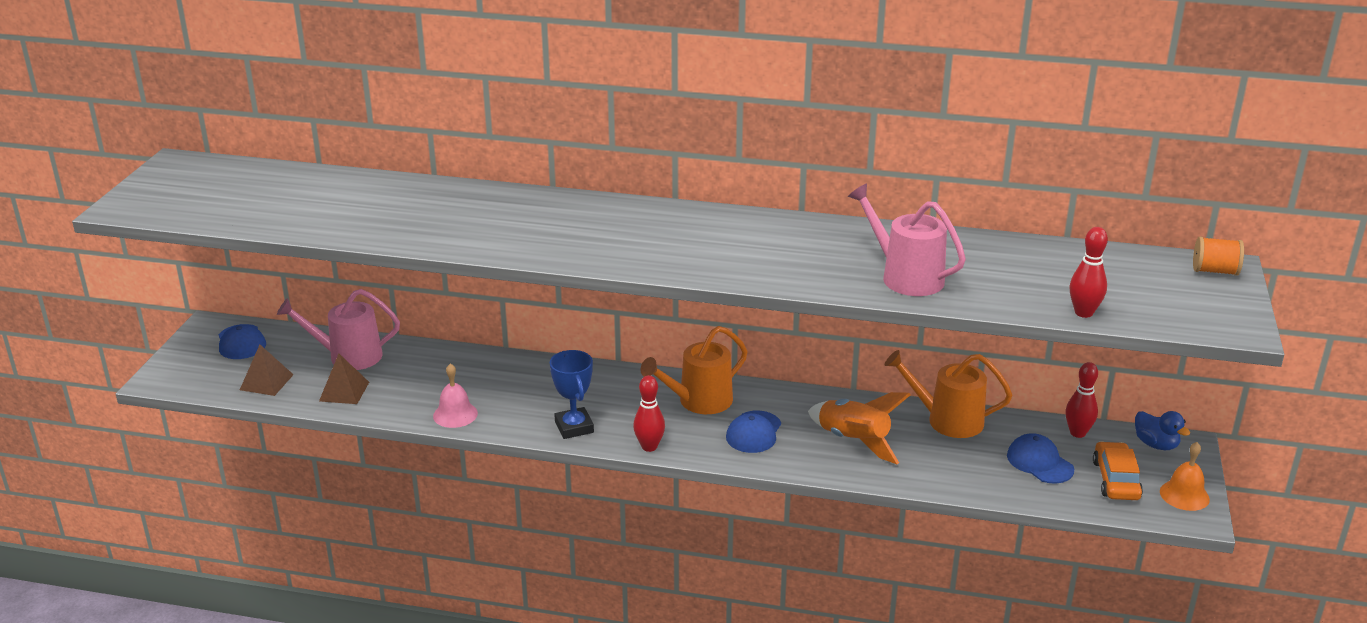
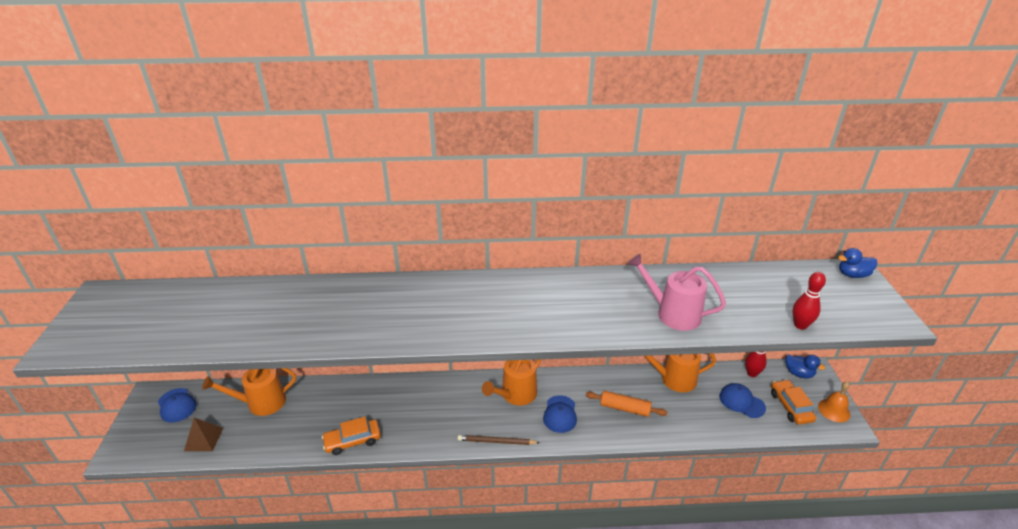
camera: 15 degrees left, 5 degrees up
(344, 391) = (265, 436): brown pyramid -> none
(348, 356) = (261, 403): pink watering can -> orange watering can
(455, 414) = (352, 441): pink bell -> orange car
(574, 427) = (440, 435): blue trophy -> none
(649, 447) = (496, 441): red bowling pin -> brown pencil
(853, 441) = (625, 408): orange rocket -> orange rolling pin
(1214, 271) = (852, 275): orange spool -> blue duck

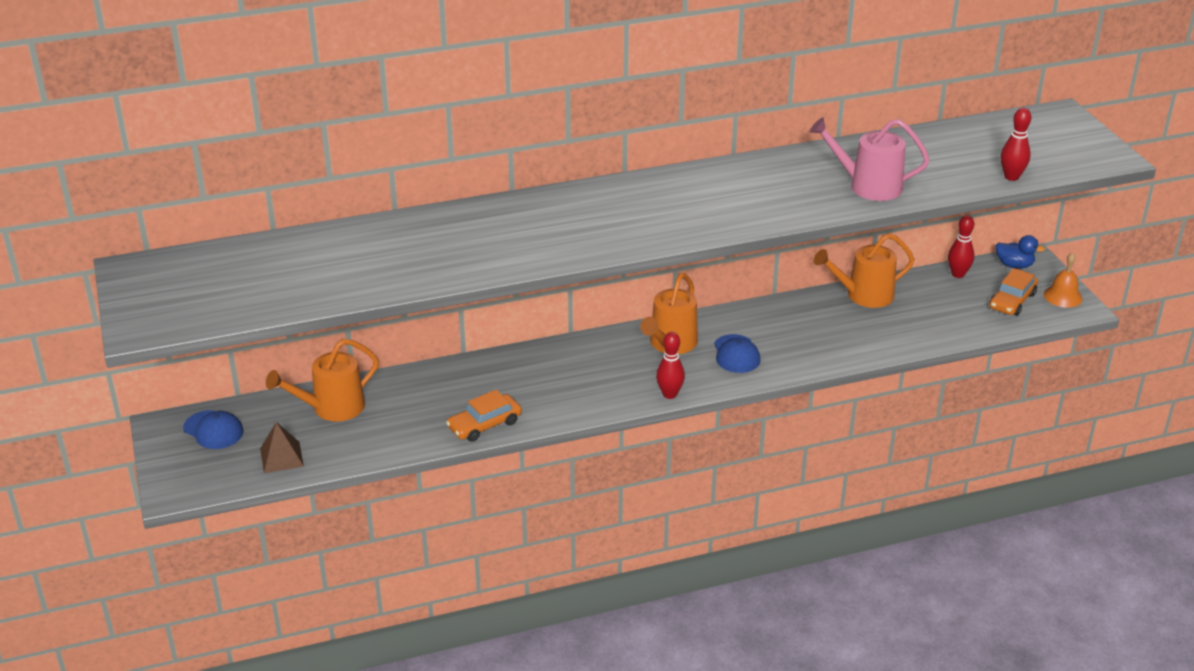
camera: 15 degrees left, 0 degrees up
(496, 441) = (669, 394): brown pencil -> red bowling pin
(625, 408) = (814, 335): orange rolling pin -> none
(741, 402) = (953, 306): blue cap -> none
(790, 406) = (1012, 301): orange car -> orange car turned 120 degrees counterclockwise
(852, 275) = (1058, 118): blue duck -> none

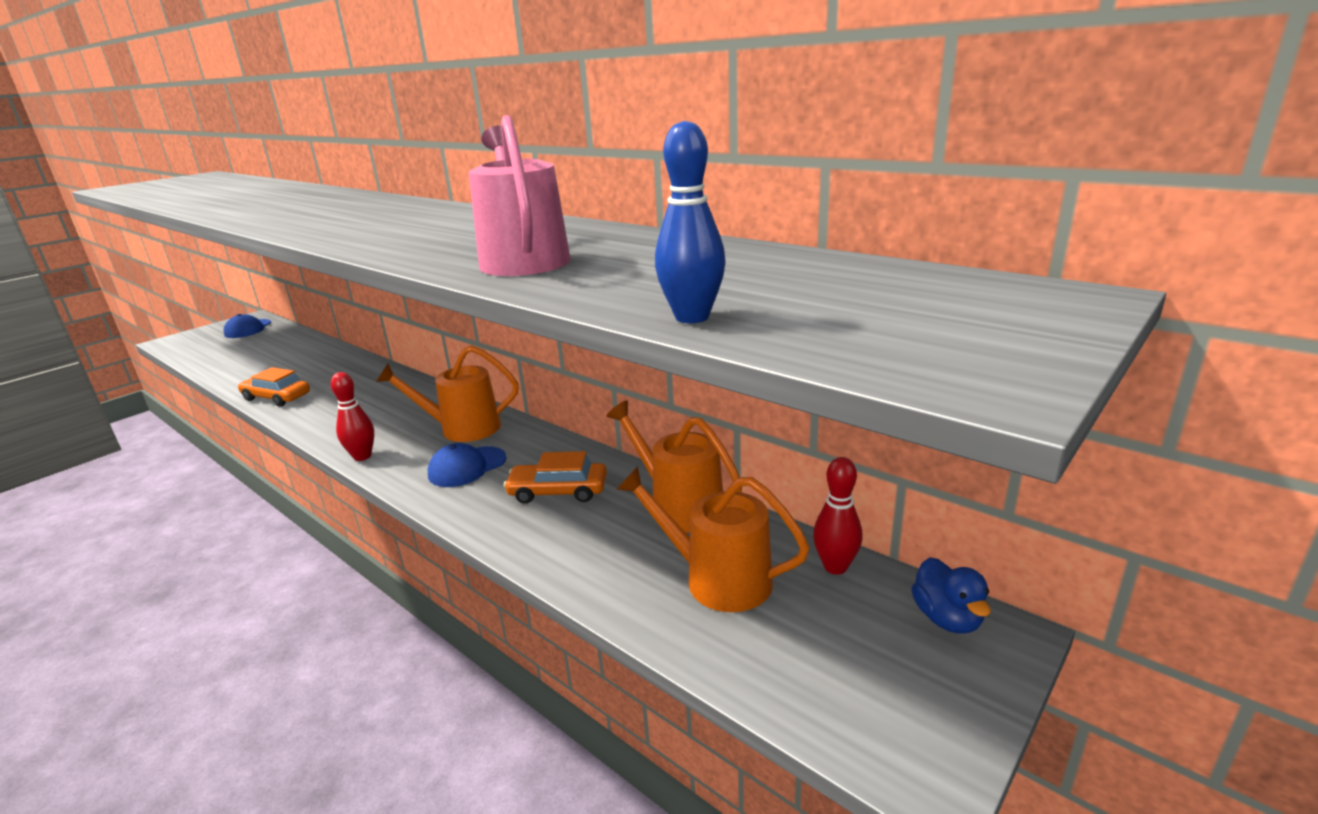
camera: 60 degrees right, 10 degrees down
(281, 457) = (215, 353): brown pyramid -> none
(332, 408) = (287, 347): orange watering can -> orange watering can (718, 579)
(1011, 177) = (692, 317): red bowling pin -> blue bowling pin
(1012, 301) = (831, 654): orange car -> orange car (558, 491)
(1063, 296) = (932, 722): orange bell -> none

